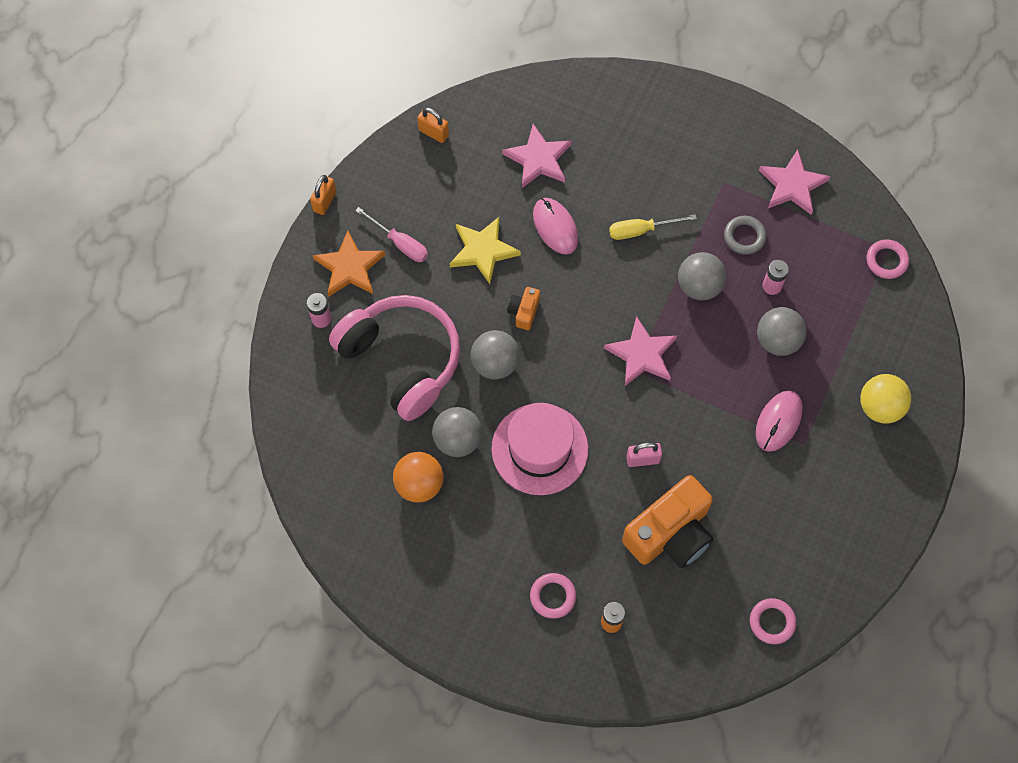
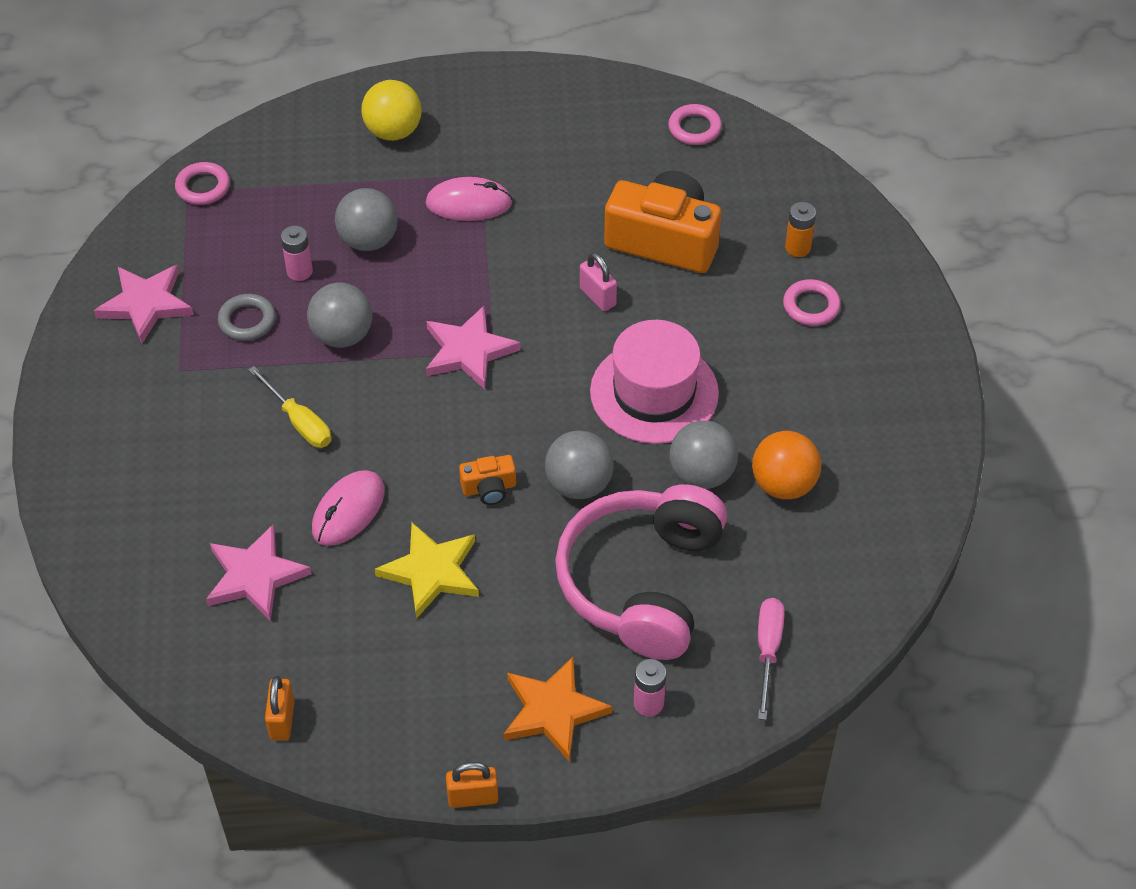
camera: 120 degrees left, 15 degrees down
(400, 243) = (479, 670): pink screwdriver -> pink screwdriver (768, 651)

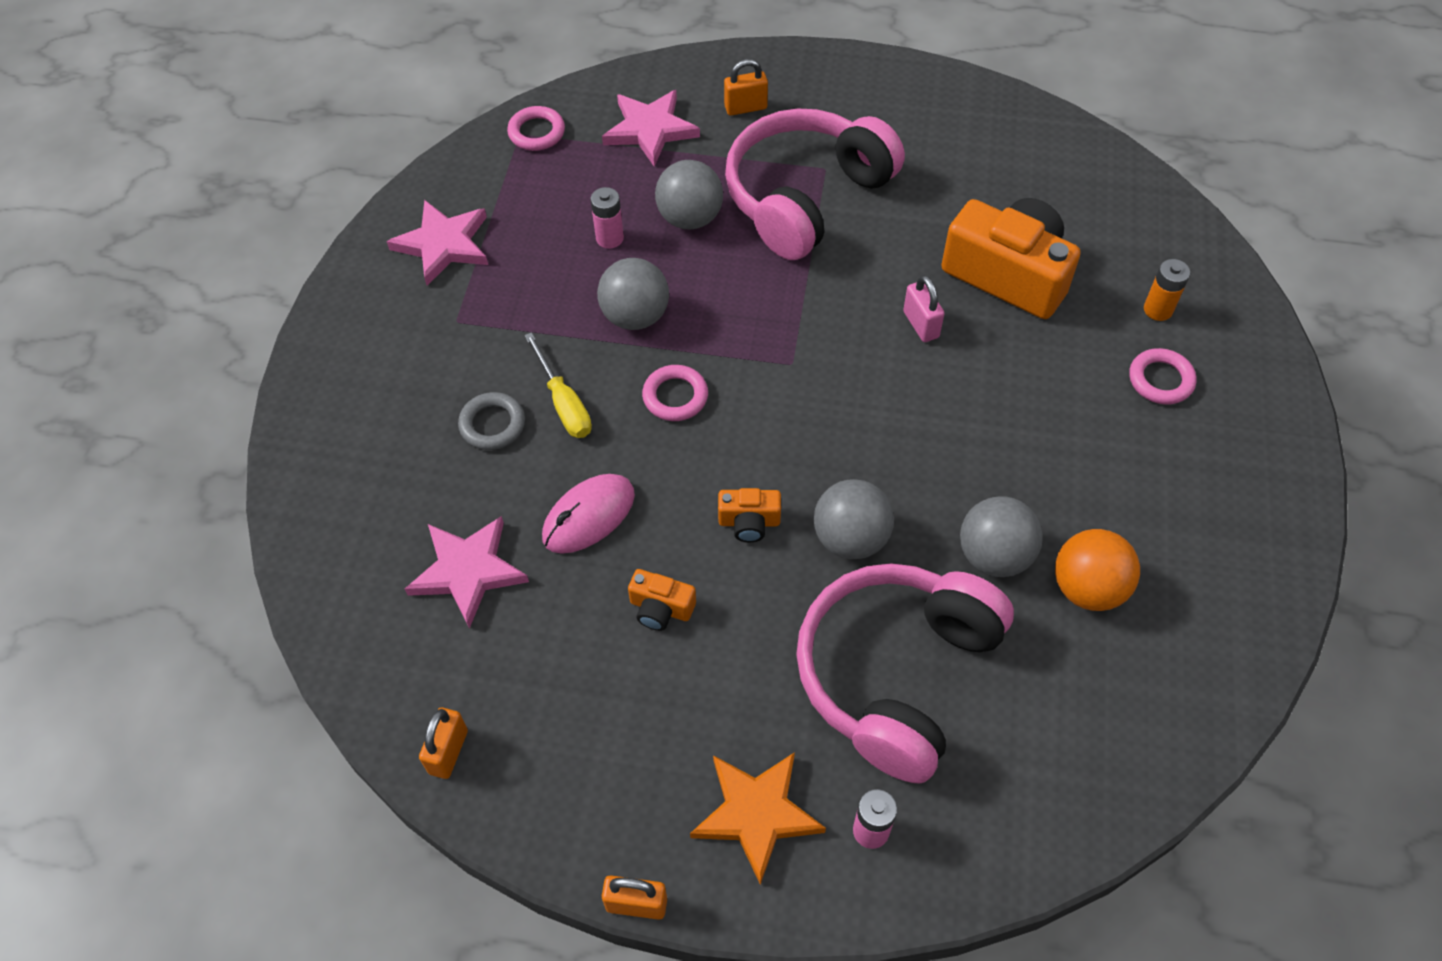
camera: 15 degrees right, 5 degrees up
(247, 321) = (541, 281): grey ring -> grey ring (492, 424)
(393, 131) = (745, 107): yellow ball -> orange padlock
(431, 572) = (661, 608): yellow star -> orange camera
(468, 351) = (765, 359): pink star -> pink star (650, 129)
(469, 203) = (805, 197): pink mouse -> pink headphones
(654, 392) = (960, 446): pink hat -> none
(694, 128) = (1068, 157): pink ring -> pink ring (675, 396)
(768, 651) = (1028, 795): pink screwdriver -> none

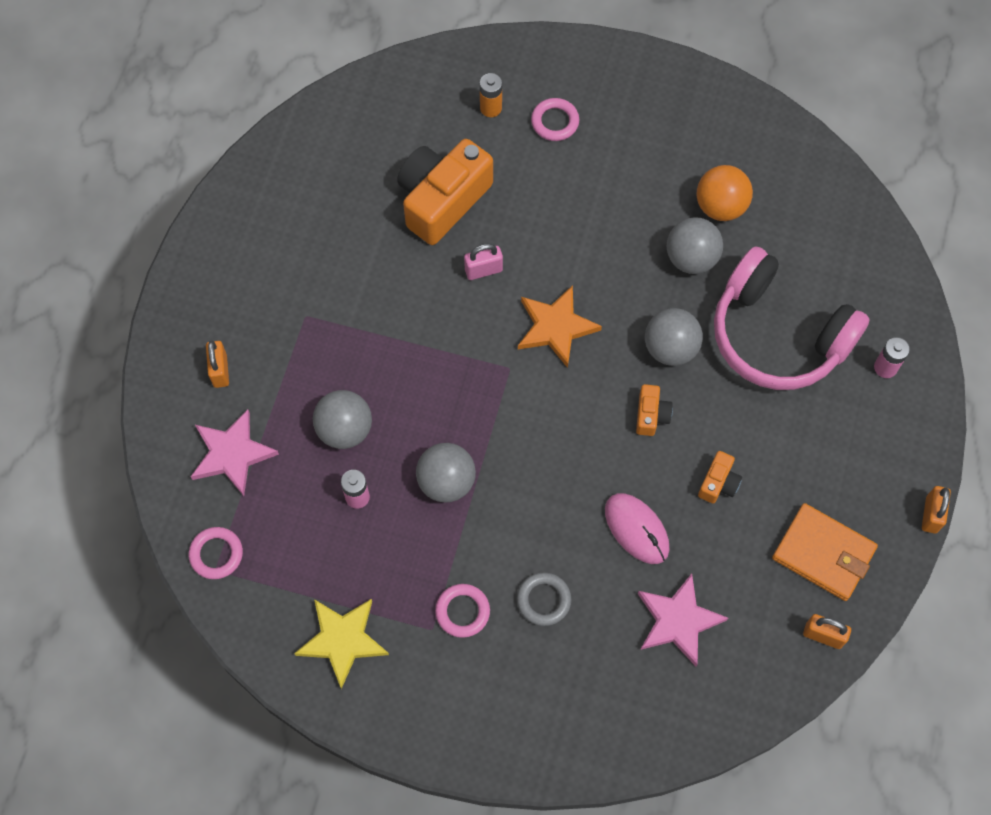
camera: 85 degrees left, 10 degrees up
(443, 244) = (342, 640): pink star -> yellow star
(564, 403) = (529, 543): yellow screwdriver -> none
(567, 749) = (823, 553): none -> orange wallet
(675, 396) = (531, 457): pink ring -> pink ring (462, 611)
(756, 813) = (872, 435): orange star -> orange star (555, 327)
(805, 197) = (336, 335): pink headphones -> none

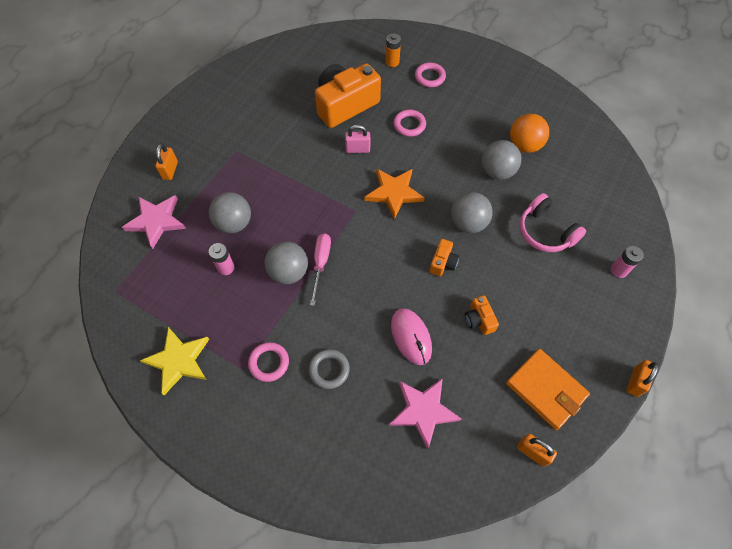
camera: 15 degrees right, 5 degrees down
(216, 554) = (119, 281): pink ring -> pink ring (409, 125)
(486, 458) = (321, 264): none -> pink screwdriver
(718, 483) = (479, 319): orange camera -> orange camera turned 120 degrees clockwise
(778, 335) = (545, 232): pink headphones -> pink headphones, size x0.59

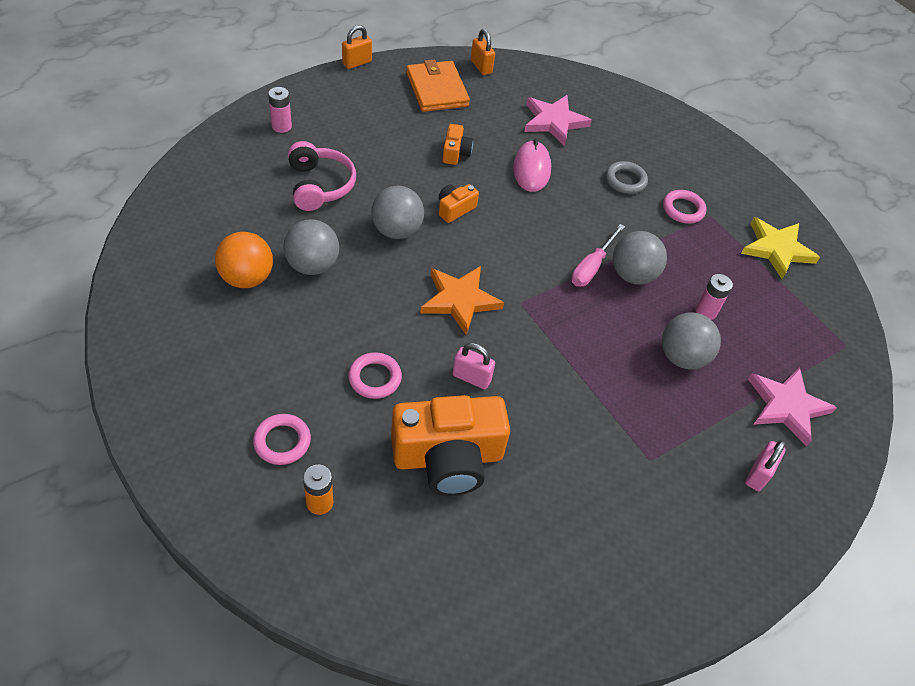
camera: 160 degrees left, 10 degrees down
(170, 170) = (758, 474): orange padlock -> pink padlock

